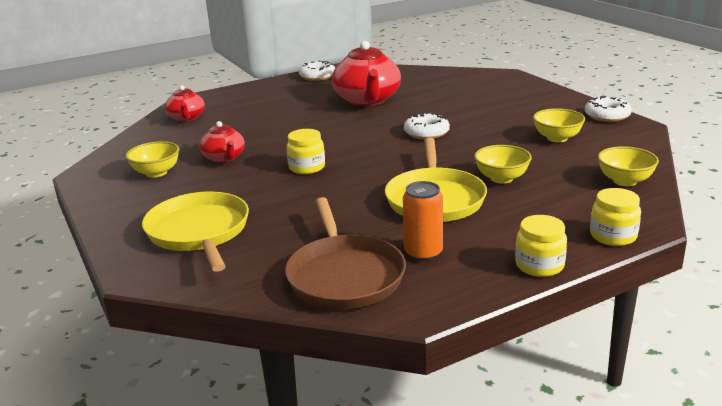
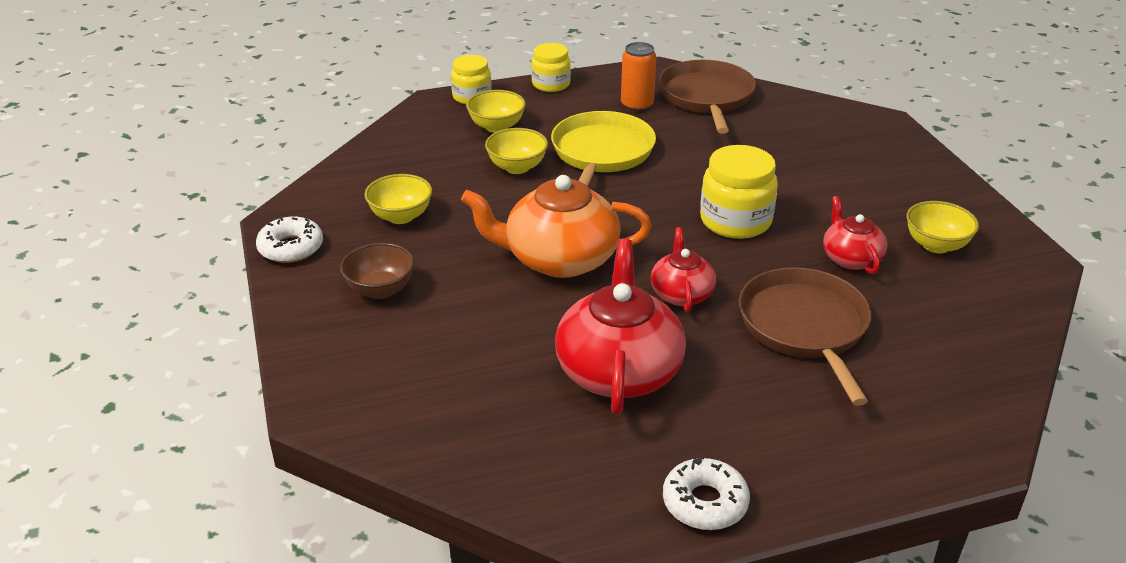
camera: 170 degrees left, 10 degrees up
(186, 118) = (953, 379): red teapot -> red teapot (681, 293)
(199, 232) = (844, 152): yellow pan -> none
(264, 125) = (805, 327): none -> brown pan
(307, 167) = (735, 221): yellow jar -> yellow jar, size x1.54
(426, 133) = (559, 259): white donut -> orange teapot
(525, 108) = (380, 290): none -> brown bowl
(625, 181) = (398, 144): yellow bowl -> yellow bowl (496, 127)

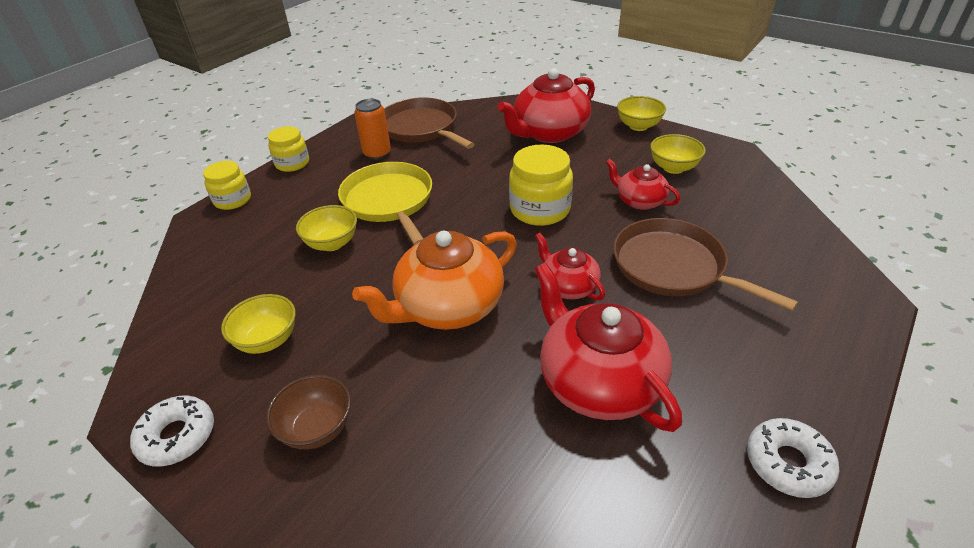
camera: 35 degrees left, 5 degrees up
(496, 127) = (280, 216): yellow bowl -> yellow bowl (638, 126)
(838, 154) = (549, 133): none -> red teapot

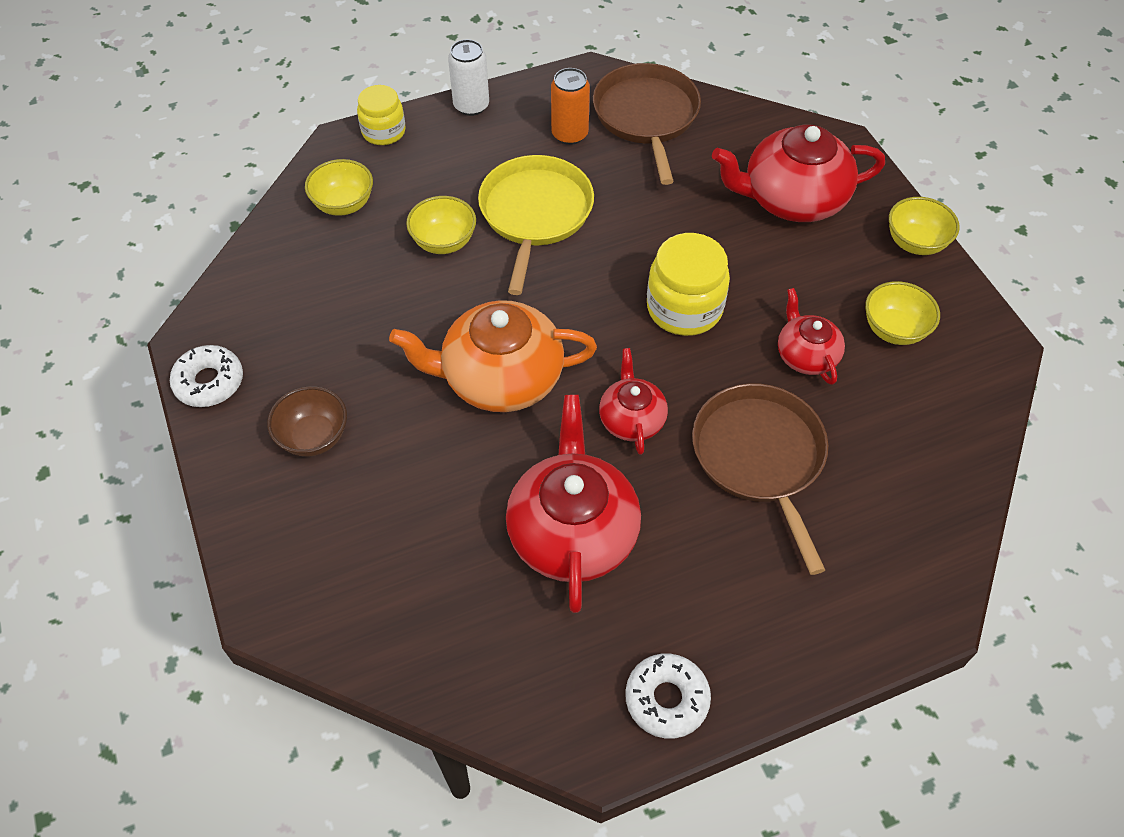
camera: 30 degrees right, 15 degrees up
(267, 340) = (324, 326): yellow bowl -> yellow bowl (344, 204)
(292, 163) = (471, 106): yellow jar -> white can

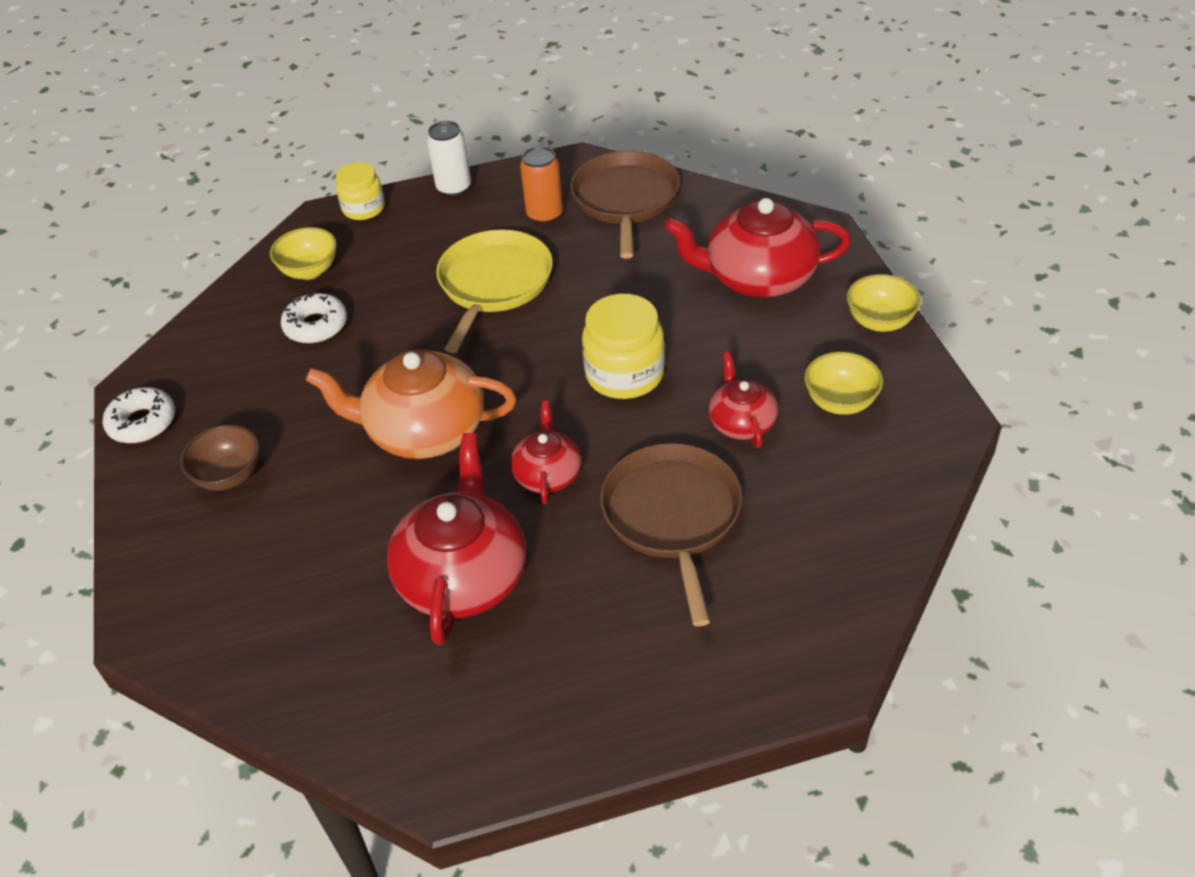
camera: 10 degrees right, 10 degrees down
(444, 242) = (398, 306): yellow bowl -> none
(666, 699) = (523, 742): white donut -> white donut (316, 326)

